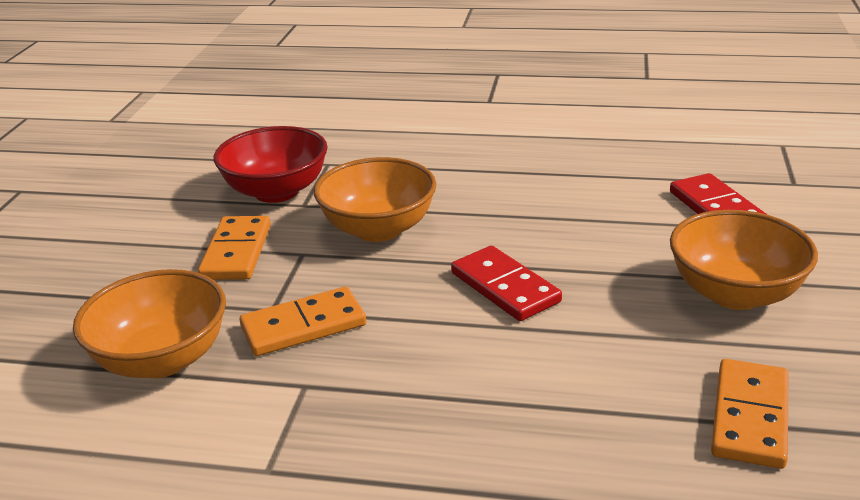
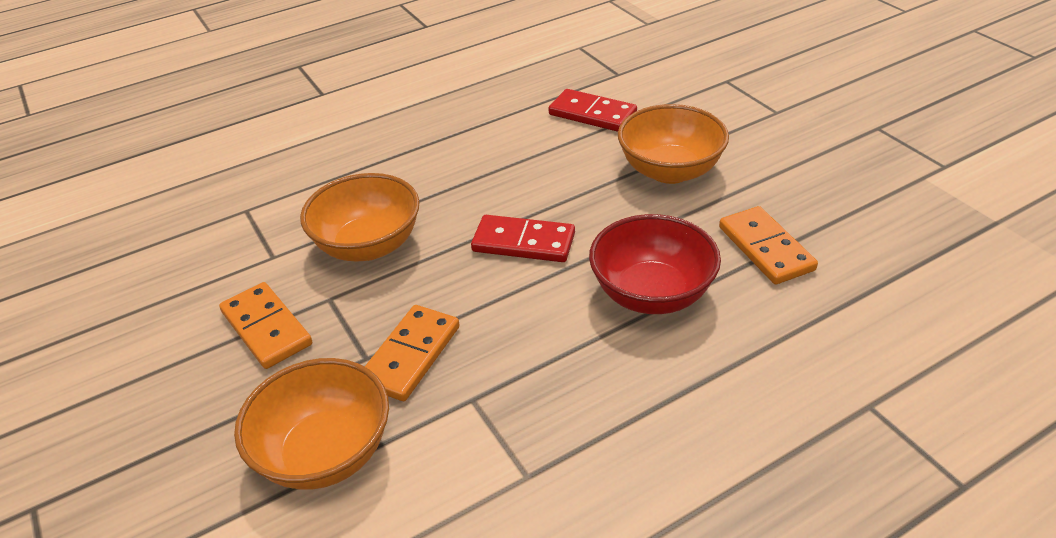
camera: 40 degrees left, 10 degrees up
(276, 192) = (231, 257): red bowl -> red bowl (651, 294)

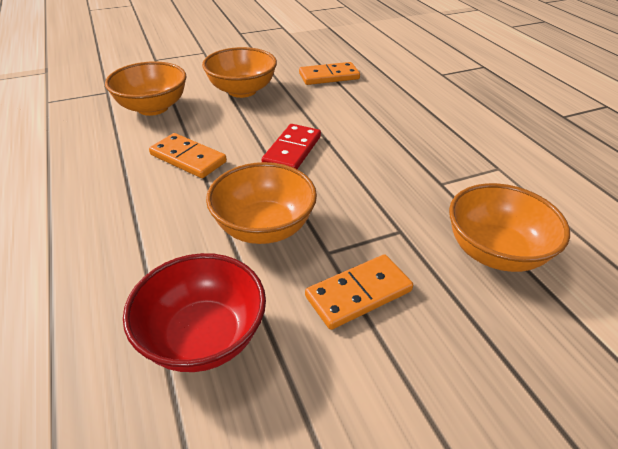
camera: 85 degrees left, 0 degrees up
(411, 355) = (400, 208): orange domino -> orange domino (188, 158)
(592, 114) = (153, 108): red domino -> orange bowl
(651, 294) = (357, 112): red bowl -> red bowl (203, 337)

